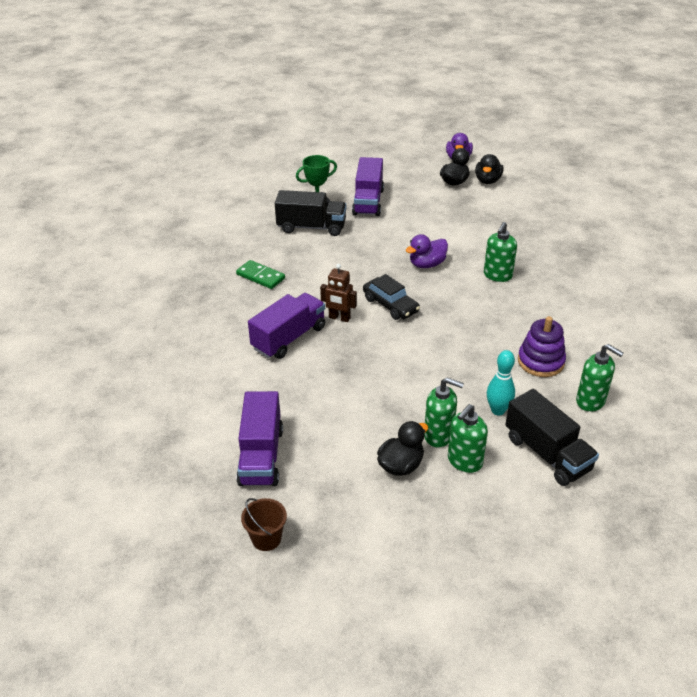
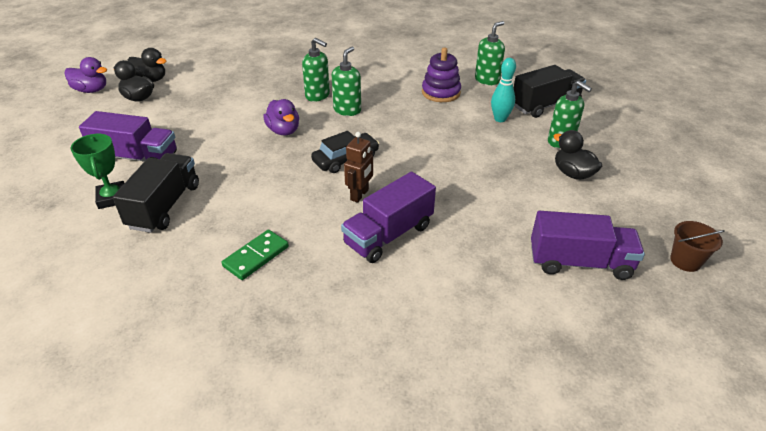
camera: 85 degrees left, 0 degrees up
(289, 338) = (388, 235): purple truck -> purple truck turned 90 degrees counterclockwise
(439, 435) = (533, 150): green soap dispenser -> green soap dispenser (347, 110)

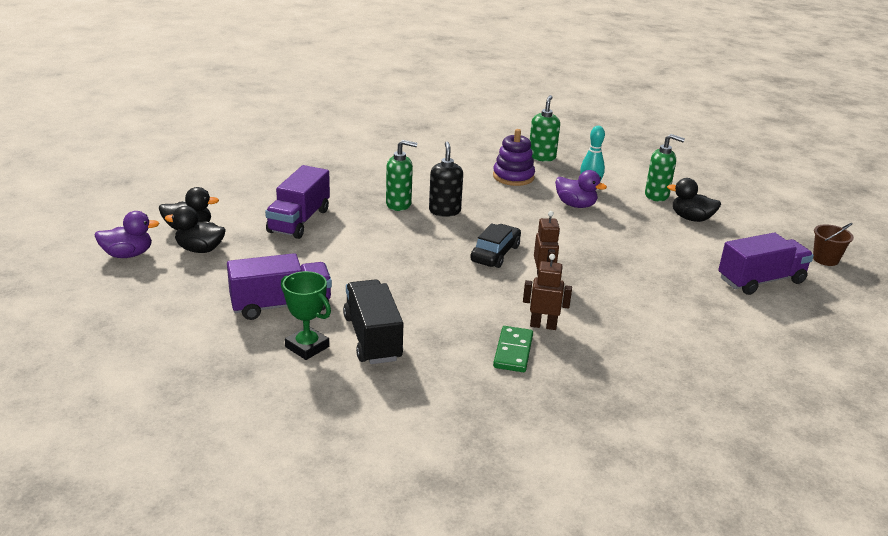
camera: 30 degrees left, 10 degrees down
(283, 131) = (405, 243): purple duck -> purple duck (575, 205)
(309, 240) = (543, 325): none -> brown robot
(347, 110) = (444, 211): green soap dispenser -> black soap dispenser
(388, 235) = (603, 302): purple truck -> purple truck (299, 221)
(545, 105) = (614, 168): black truck -> none

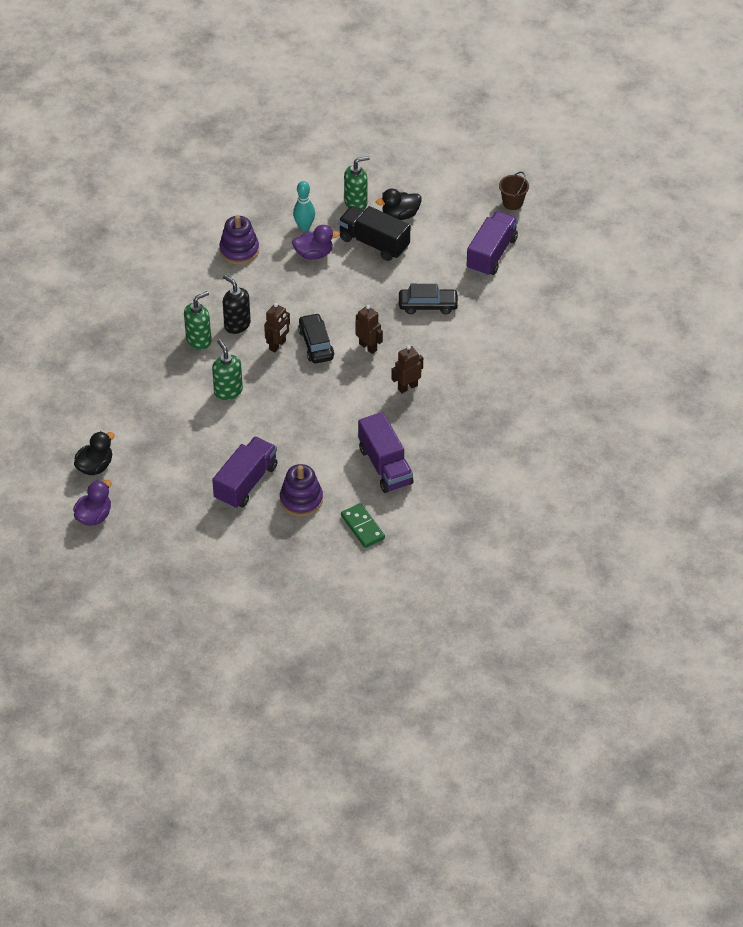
camera: 40 degrees left, 20 degrees up
(200, 249) = (132, 478): black duck -> none
(299, 221) = (156, 406): purple truck -> purple truck (385, 466)
(307, 347) = (301, 500): green trophy -> purple stacking toy
(372, 338) = (328, 467): black truck -> black truck (374, 243)
(459, 238) = (277, 345): none -> brown robot
(513, 351) = (412, 419): green domino -> green domino (362, 527)
(542, 157) = (233, 210): green soap dispenser -> green soap dispenser (228, 391)
(644, 282) = (428, 305): none -> black car

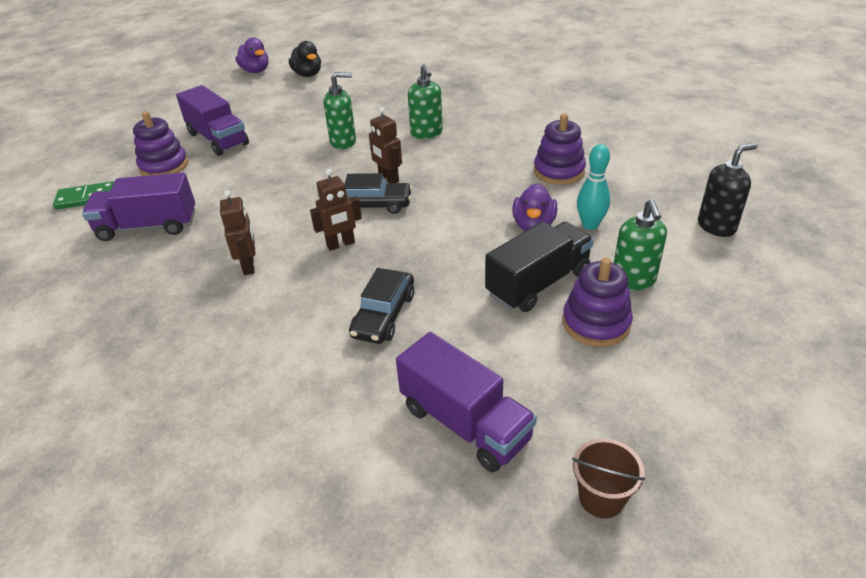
camera: 110 degrees right, 10 degrees down
(237, 325) = (436, 157): black soap dispenser -> black soap dispenser (716, 226)
(400, 215) = (596, 323): black duck -> purple stacking toy

